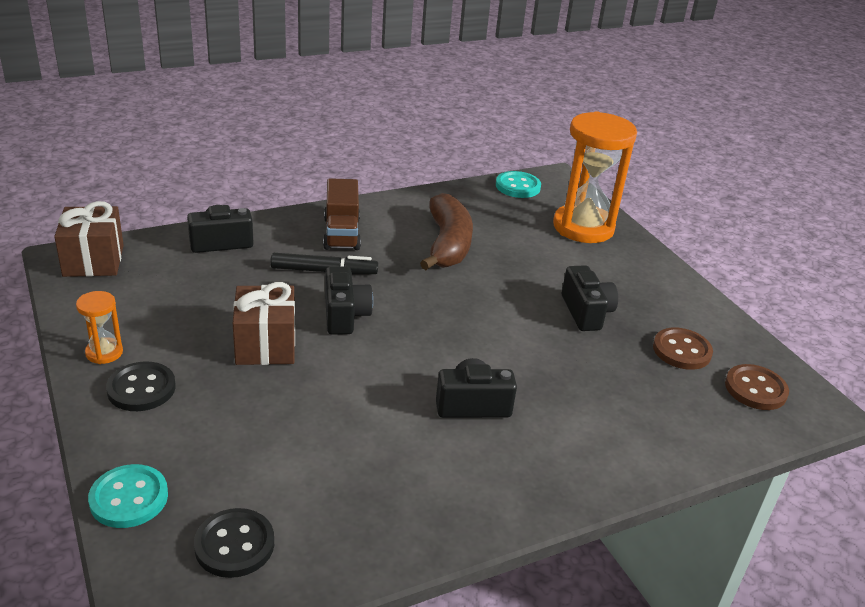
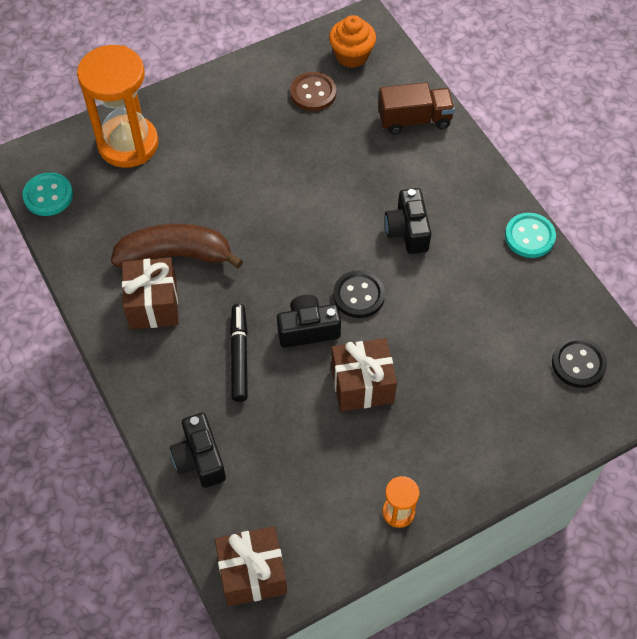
camera: 90 degrees left, 25 degrees up
(129, 498) = (555, 440): turquoise button -> turquoise button (529, 236)
(141, 389) = (439, 467): black button -> black button (359, 295)
(341, 234) = (167, 349): brown truck -> brown truck (414, 120)
(392, 229) = (153, 304): none -> brown gift
(586, 312) = (271, 151): black camera -> none
(755, 389) = (351, 55): brown button -> orange cupcake

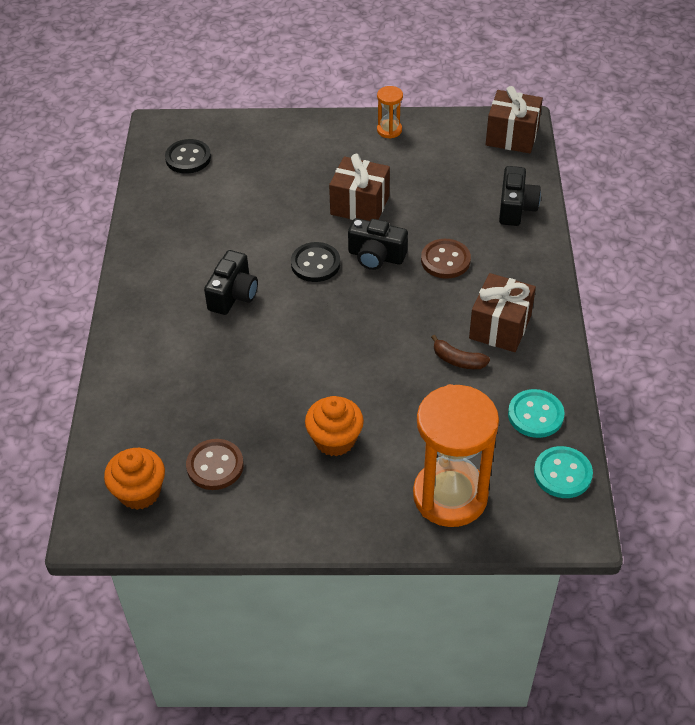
camera: 150 degrees left, 10 degrees down
(175, 255) = (458, 360): brown banana -> brown banana, size x0.48
(238, 147) = (335, 440): none -> orange cupcake
(239, 356) = (445, 260): black marker -> brown button
(414, 120) = (138, 390): brown truck -> none
(529, 236) = (136, 249): turquoise button -> turquoise button (535, 415)

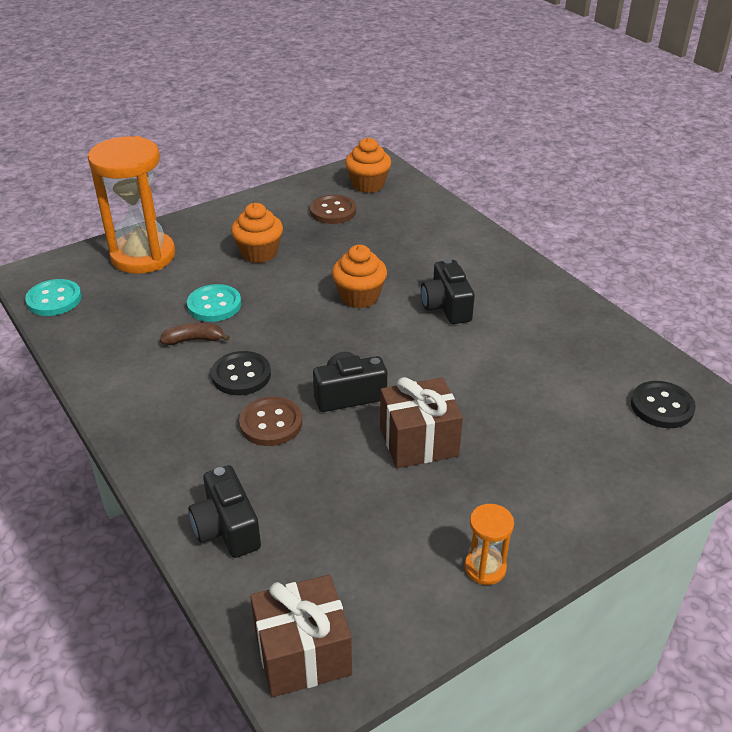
camera: 145 degrees right, 10 degrees down
(291, 339) = (359, 297): none -> orange cupcake
(315, 264) = (402, 362): black button -> black button (241, 375)
(500, 327) = (168, 383): brown gift -> none
(535, 415) = (96, 328): turquoise button -> turquoise button (214, 305)

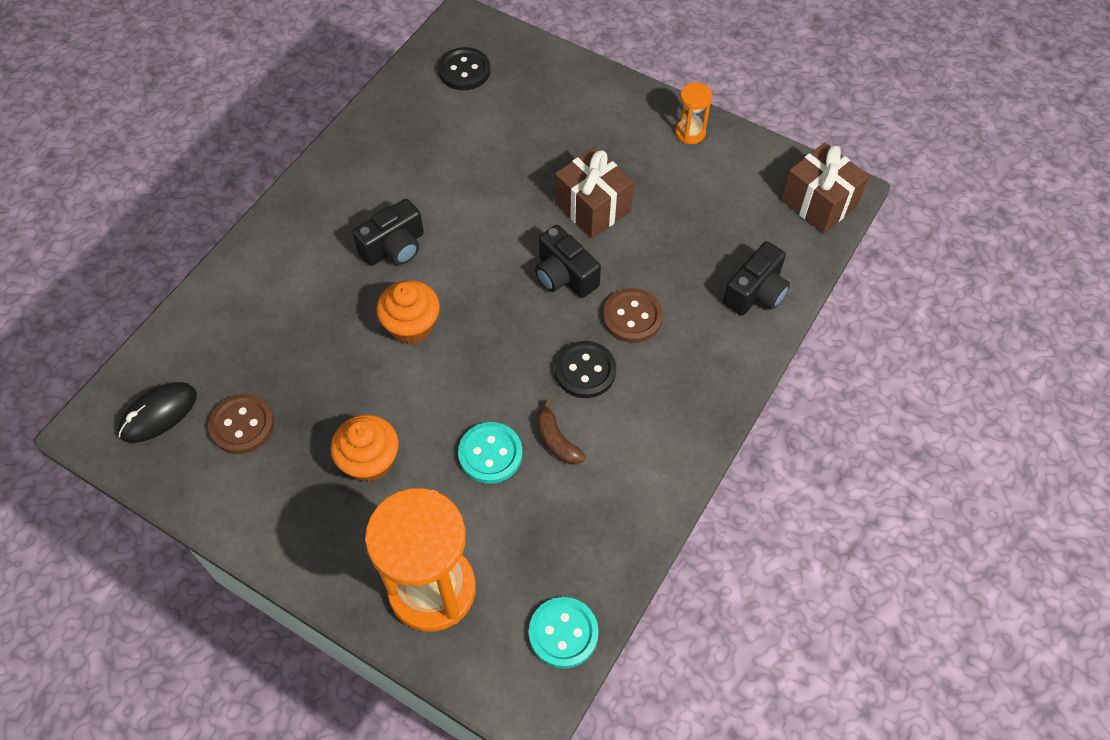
camera: 115 degrees left, 20 degrees up
(368, 185) = (158, 414): orange cupcake -> black mouse

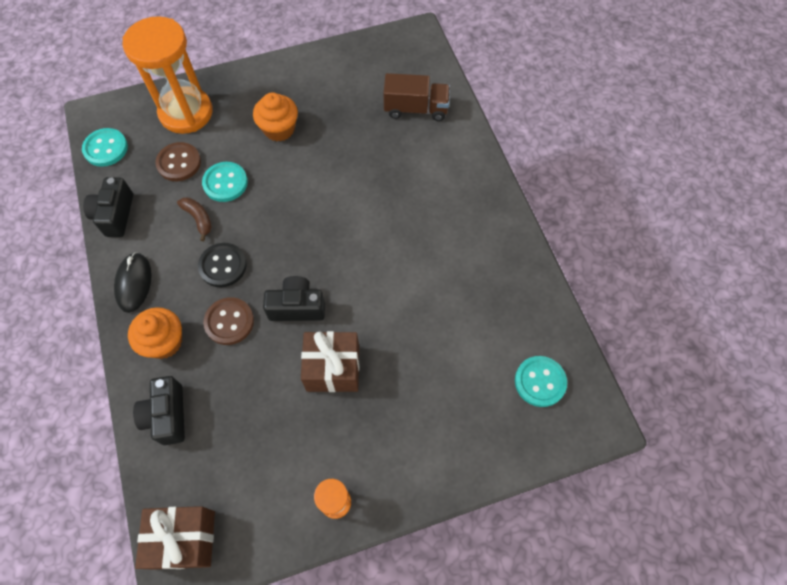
camera: 130 degrees right, 5 degrees up
(158, 414) = (399, 61): black mouse -> black mouse (134, 283)
(226, 345) = (416, 109): none -> brown truck
(242, 425) = (357, 90): brown button -> brown button (179, 163)
(394, 247) = (410, 228): black camera -> black camera (115, 215)
(412, 326) = (343, 200): orange cupcake -> orange cupcake (164, 342)
(464, 71) = (540, 382): black button -> turquoise button
(556, 440) = (198, 219): brown banana -> brown banana turned 45 degrees clockwise

